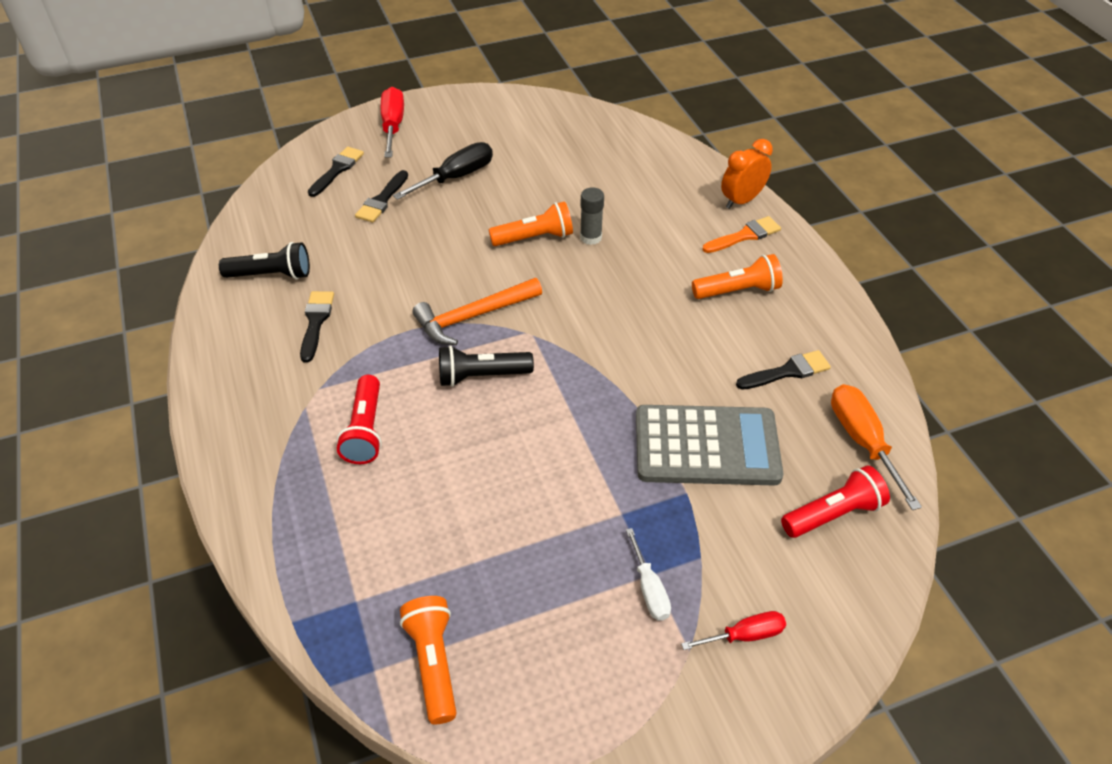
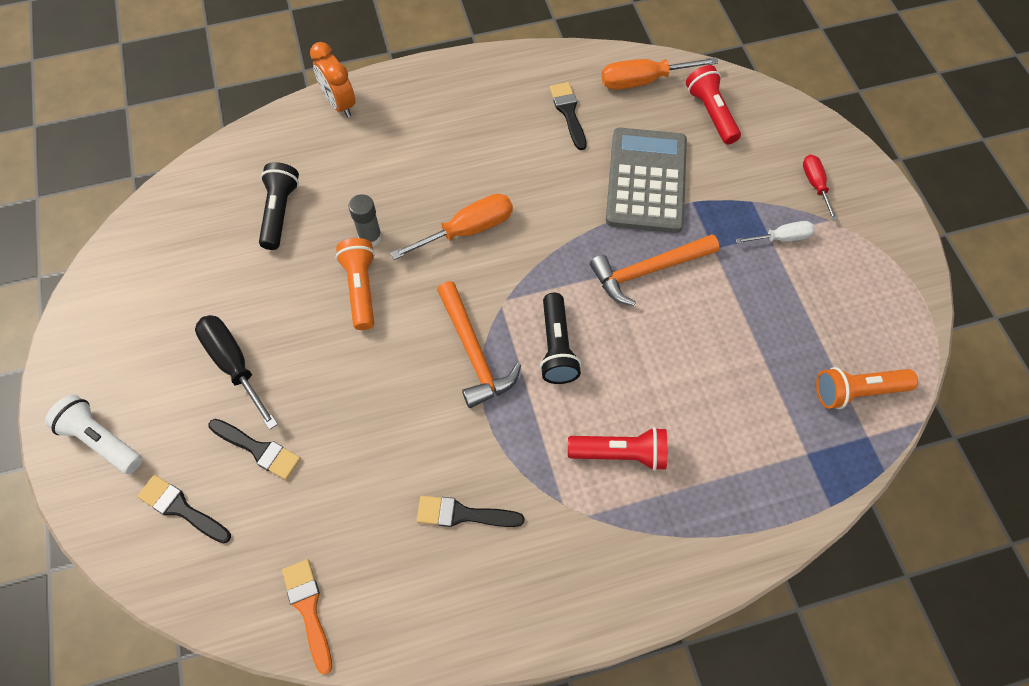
camera: 85 degrees left, 15 degrees up
(271, 275) = (375, 574): black flashlight -> black flashlight (280, 212)
(393, 126) = (101, 440): red screwdriver -> white flashlight
(581, 449) = (647, 271): none -> orange hammer
(610, 302) = (468, 230): none -> orange screwdriver
(738, 290) = (467, 129): orange flashlight -> none
(744, 235) = (392, 111): orange brush -> orange brush (308, 609)

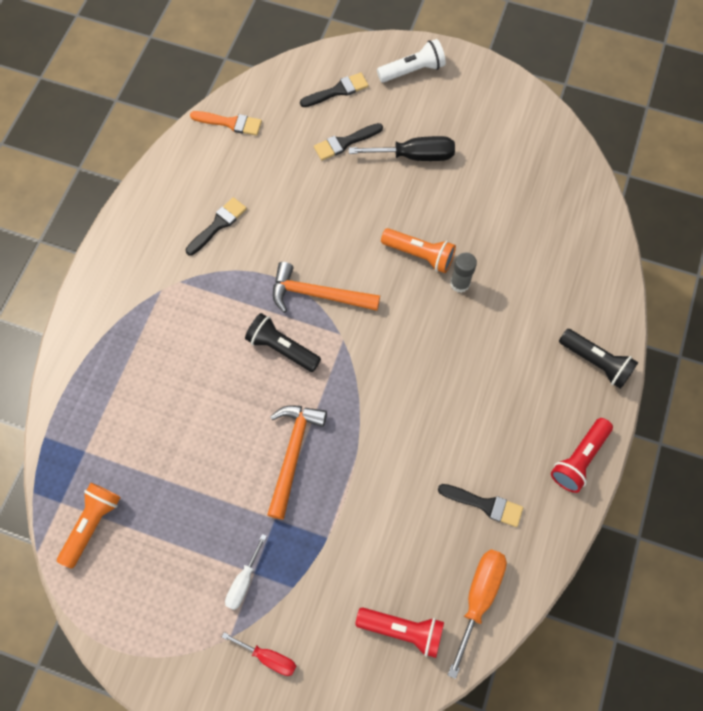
camera: 125 degrees right, 5 degrees up
(280, 212) = (523, 238): black flashlight -> black flashlight (596, 362)
(340, 104) = (609, 331): orange clock -> none
(468, 230) = (420, 351): orange screwdriver -> none
(620, 453) = (181, 336): red flashlight -> red flashlight (579, 459)
(646, 181) = (372, 516): grey calculator -> none

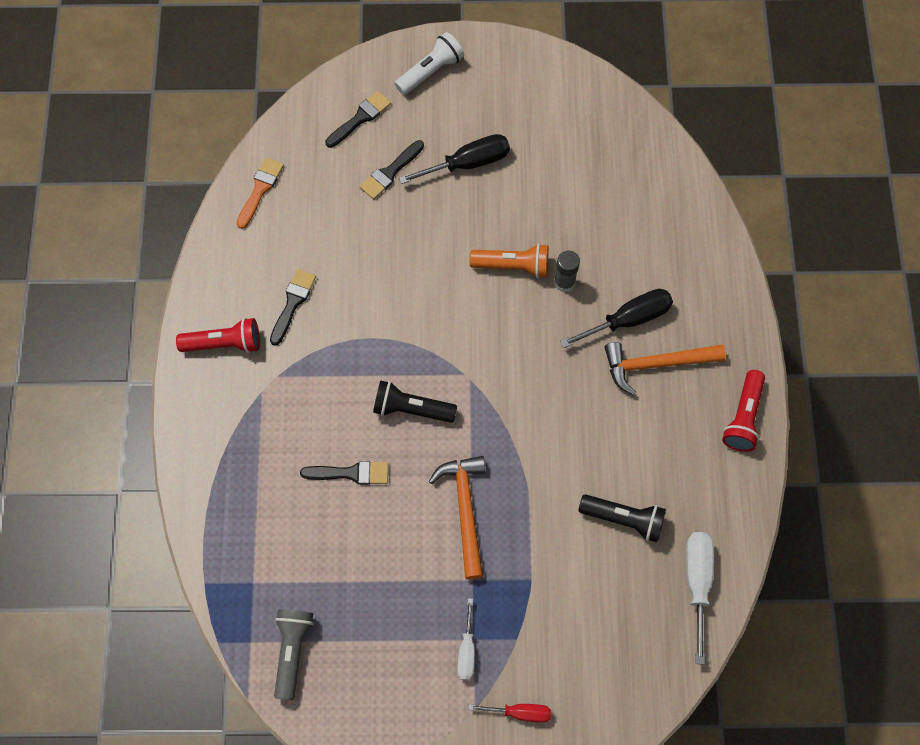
camera: 20 degrees left, 0 degrees up
(92, 524) = (292, 651): orange flashlight -> grey flashlight
(230, 123) = (260, 189): orange brush -> orange brush turned 60 degrees counterclockwise
(318, 294) = (426, 341): orange hammer -> orange hammer (656, 364)
(402, 630) = (637, 639): red flashlight -> red flashlight (224, 343)
(479, 597) = (697, 583): orange screwdriver -> white screwdriver
(485, 504) = (670, 493): black brush -> black brush (351, 473)
(505, 335) = (628, 320): none -> black screwdriver
(596, 362) = (725, 317): black flashlight -> black flashlight (624, 519)

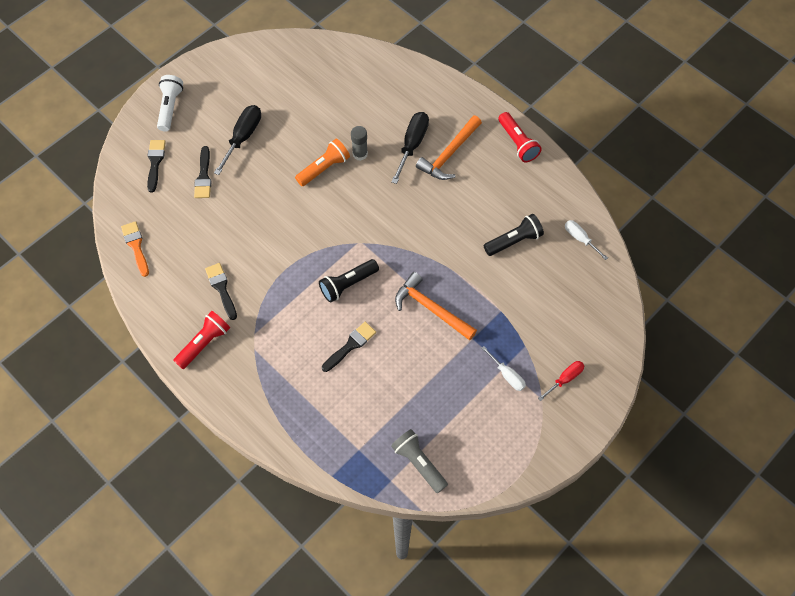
camera: 45 degrees left, 5 degrees down
(697, 583) = (580, 238): white screwdriver -> white screwdriver, size x0.61

